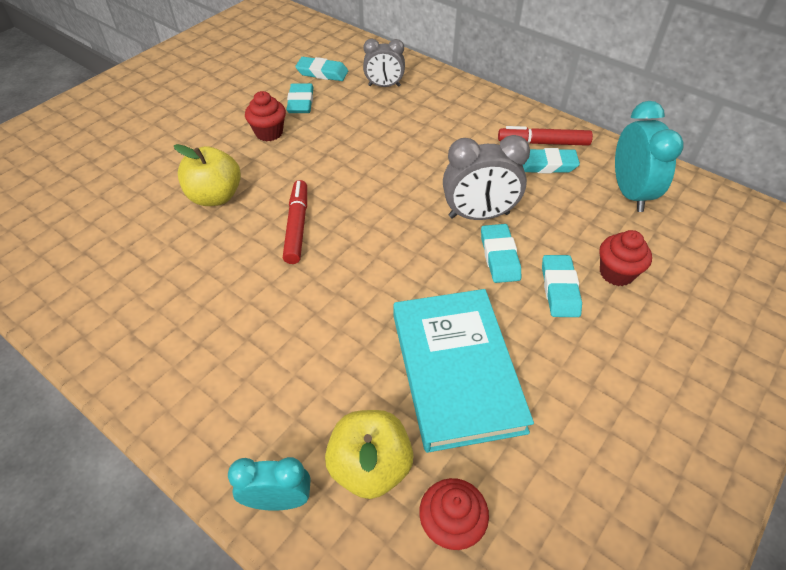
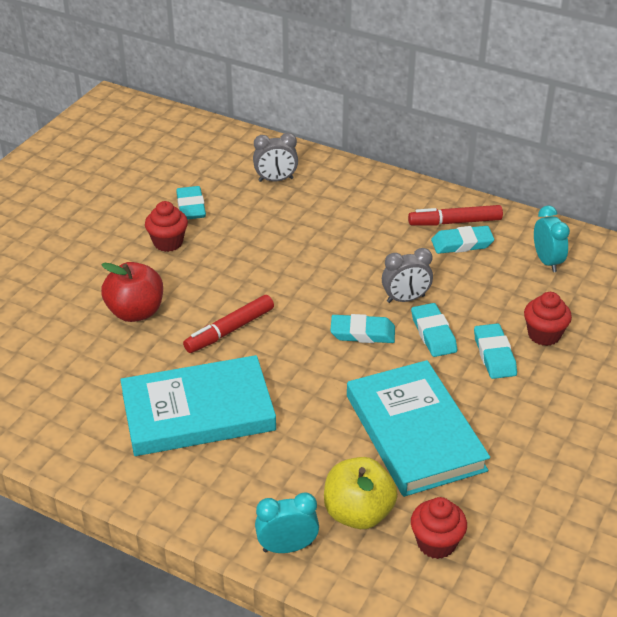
camera: 10 degrees left, 10 degrees down
(215, 196) = (135, 312): yellow apple -> red apple
(237, 311) = (198, 411): none -> turquoise book
(297, 226) = (229, 330): red marker -> red marker turned 120 degrees counterclockwise
(322, 73) = (204, 172): turquoise eraser -> turquoise eraser (362, 333)
(479, 215) = (405, 299): grey clock -> grey clock, size x0.65
(630, 193) = (547, 261): turquoise clock -> turquoise clock, size x0.65

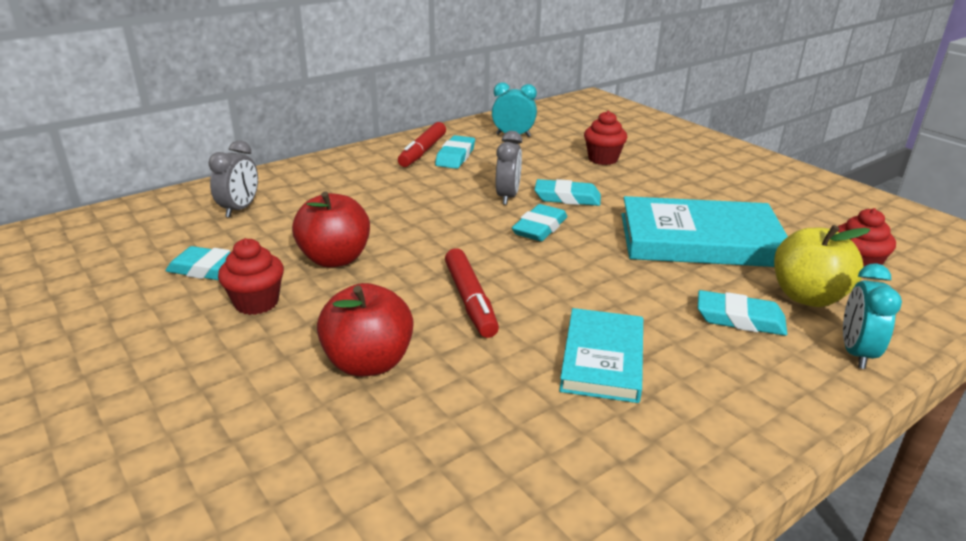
camera: 65 degrees left, 10 degrees down
(198, 411) = (602, 359): turquoise book -> turquoise book, size x0.61
(240, 251) = (335, 259): none -> red apple
(494, 355) = (614, 182): turquoise eraser -> turquoise eraser (740, 319)

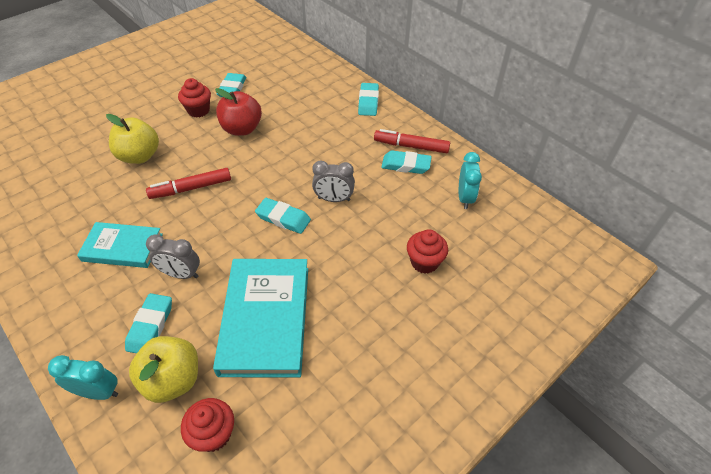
camera: 85 degrees right, 20 degrees up
(240, 209) = (302, 83): grey clock -> grey clock (181, 274)
(368, 362) = (140, 156): red apple -> yellow apple
(567, 198) = (336, 235): turquoise eraser -> turquoise eraser (368, 102)

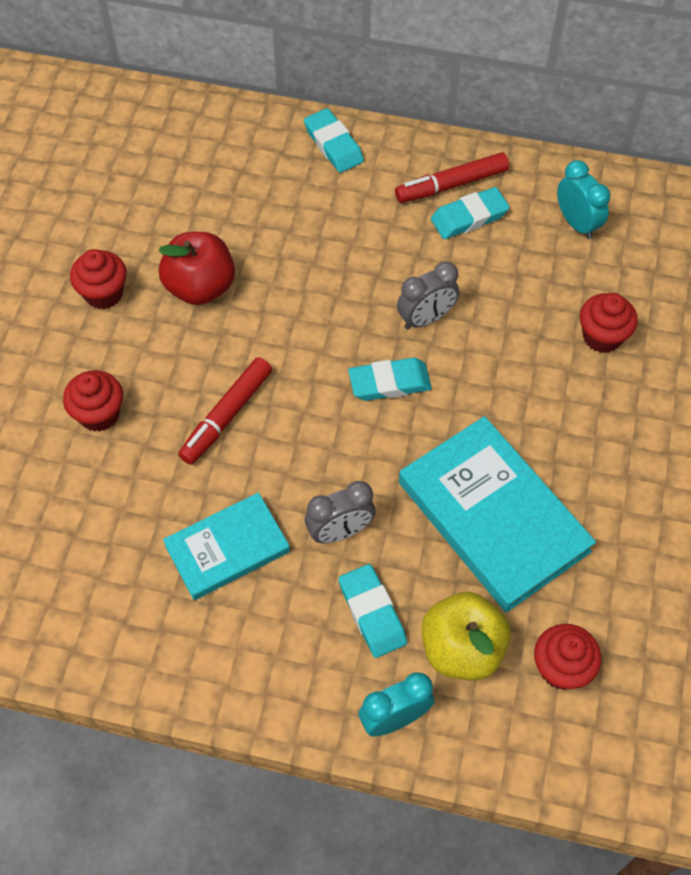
camera: 35 degrees left, 10 degrees up
(140, 156) = (99, 414): yellow apple -> red cupcake
(232, 88) = (114, 229): turquoise eraser -> none

